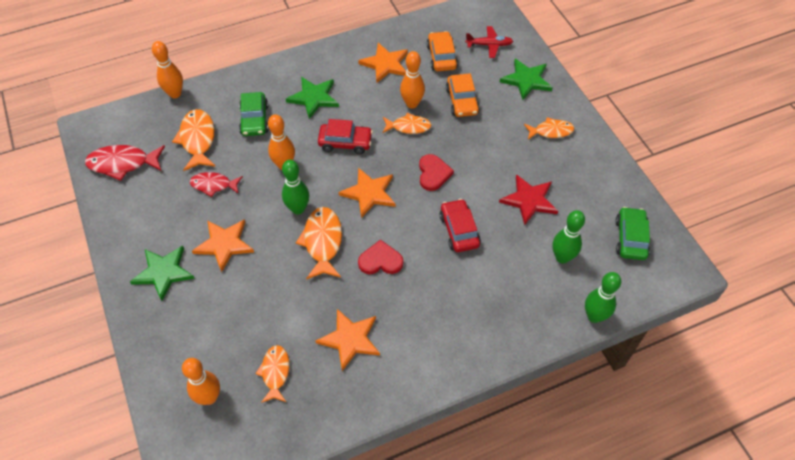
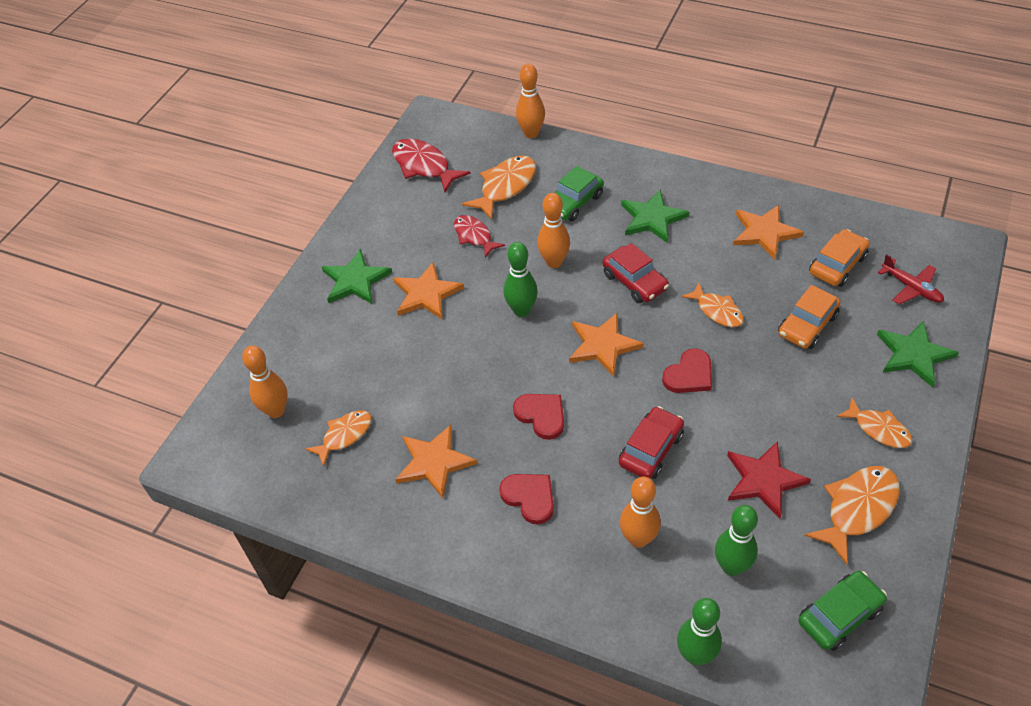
camera: 50 degrees right, 5 degrees down
(322, 242) = (509, 357): orange fish -> orange fish (857, 509)
(412, 104) = (747, 290): orange bowling pin -> orange bowling pin (638, 539)
(426, 311) = (529, 497): none -> red heart

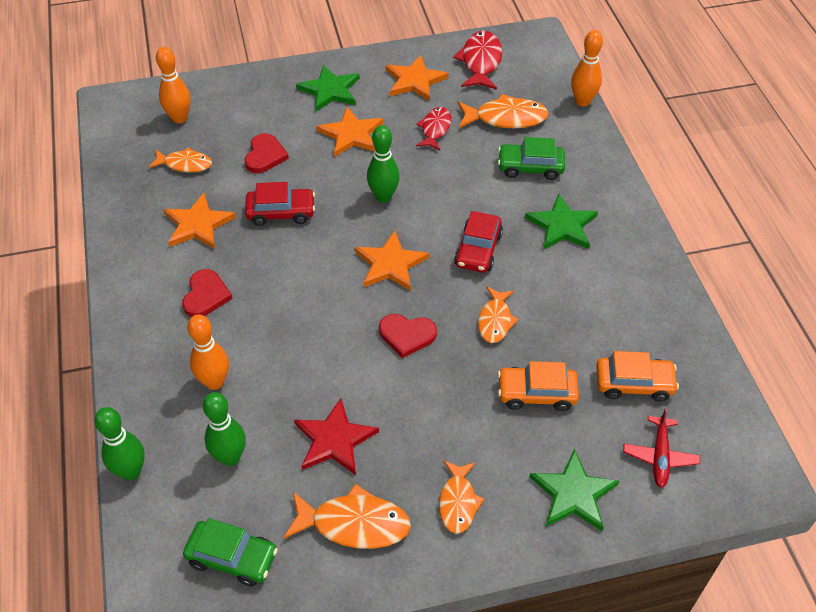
camera: 50 degrees right, 0 degrees up
(541, 415) = (288, 262): red heart -> red heart (265, 155)
(554, 262) = (452, 189): orange bowling pin -> none
(651, 449) = (308, 347): red car -> red car (281, 212)
(764, 232) = (622, 311): orange star -> orange star (414, 80)

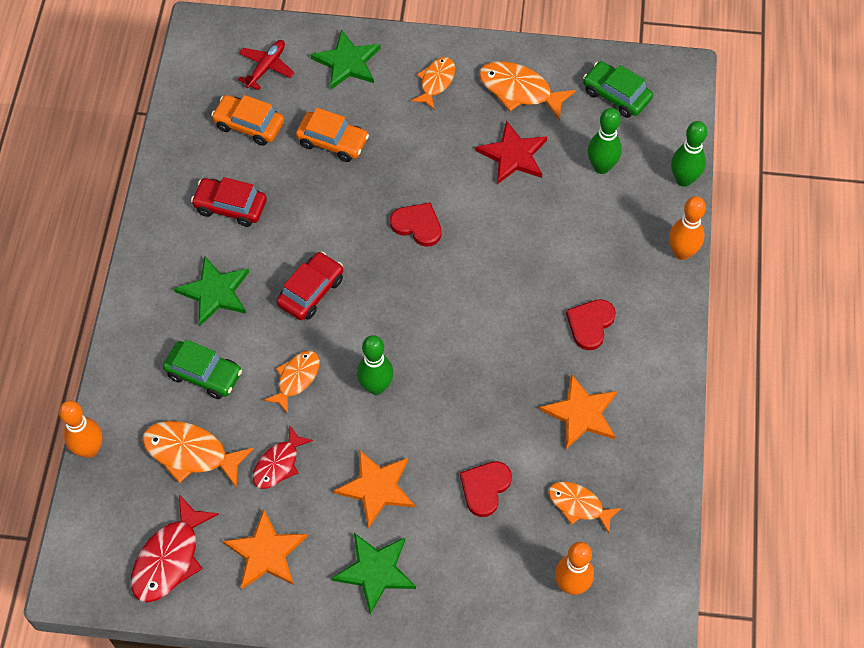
camera: 160 degrees left, 10 degrees up
(214, 382) = (600, 234): orange bowling pin -> orange bowling pin (682, 252)
(281, 212) = (490, 401): red car -> red car (230, 207)
(390, 264) = (402, 303): orange star -> none
(495, 320) = (333, 214): orange fish -> orange fish (296, 379)

